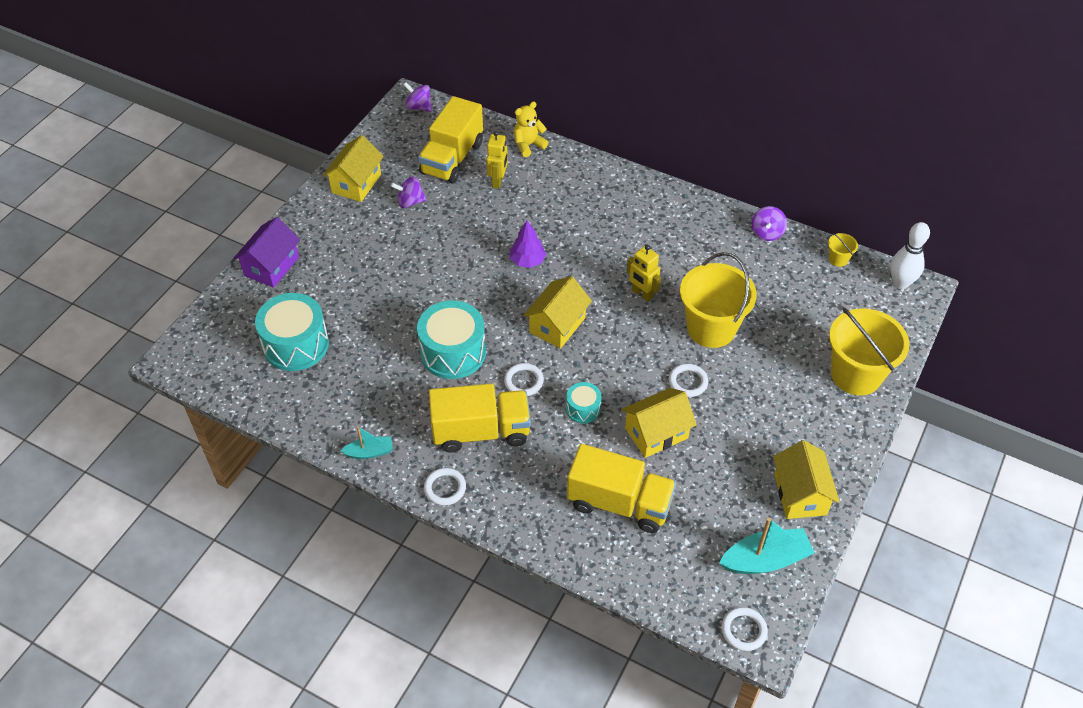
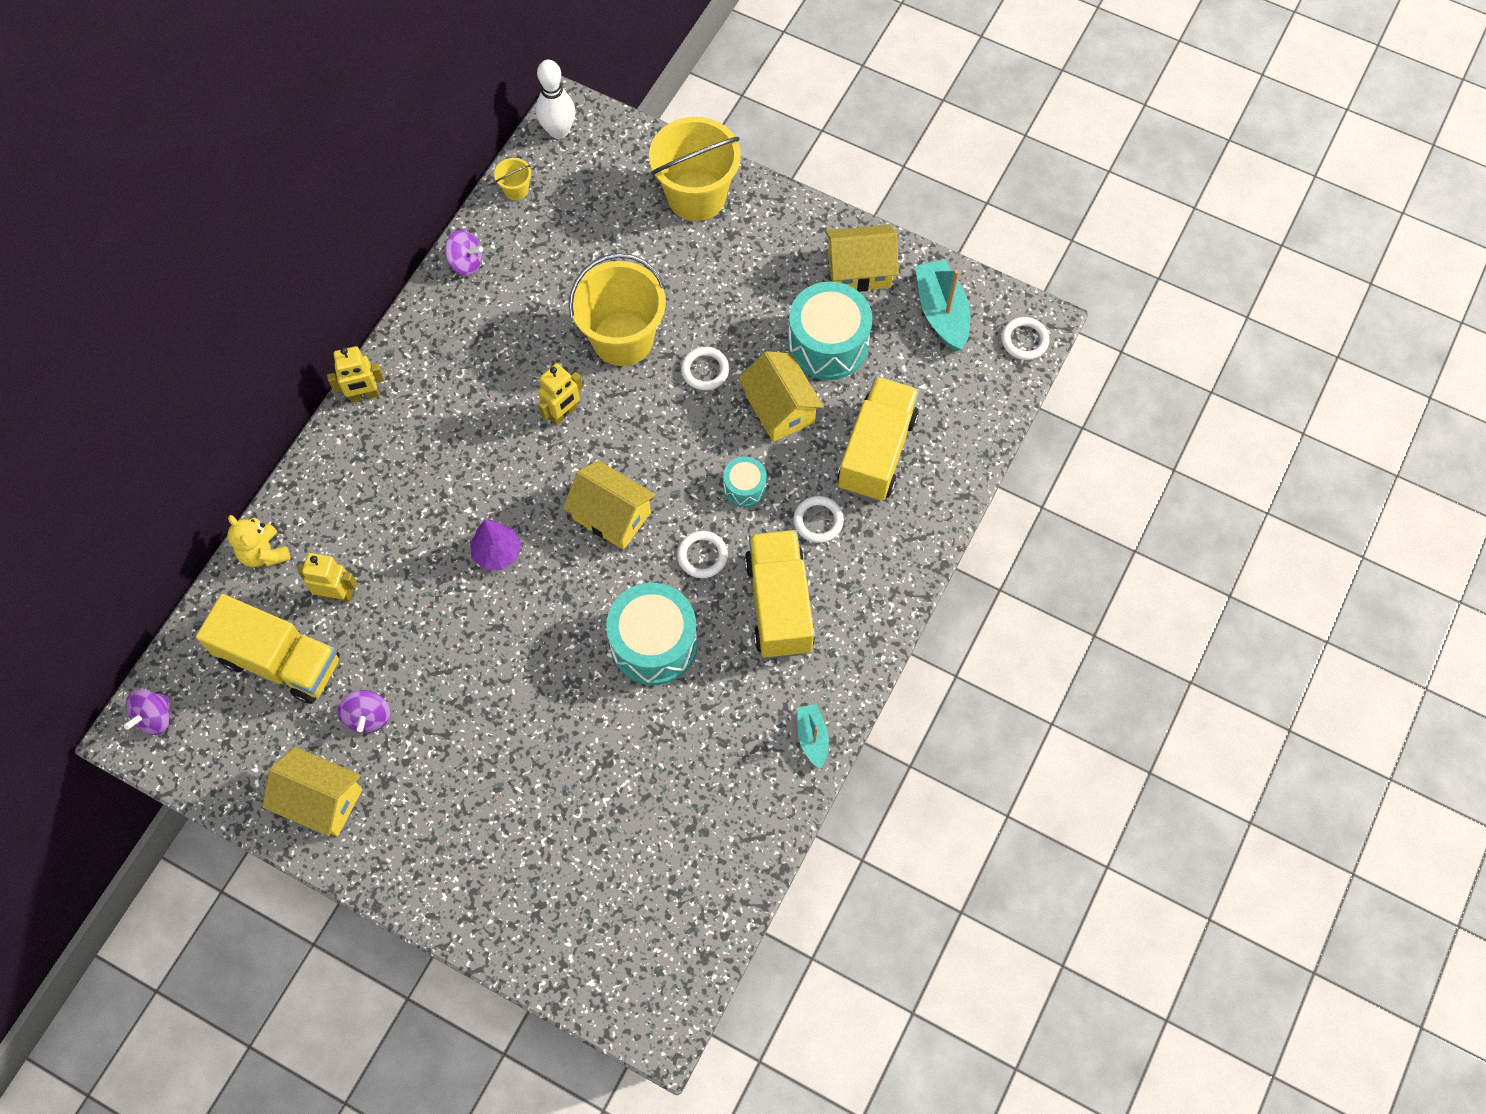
camera: 90 degrees left, 15 degrees up
(271, 266) = (486, 909): purple house -> none
(296, 344) = (635, 853): turquoise drum -> turquoise drum (828, 344)
(445, 488) = (862, 643): white ring -> white ring (818, 521)
(649, 185) = (364, 395): none -> yellow robot

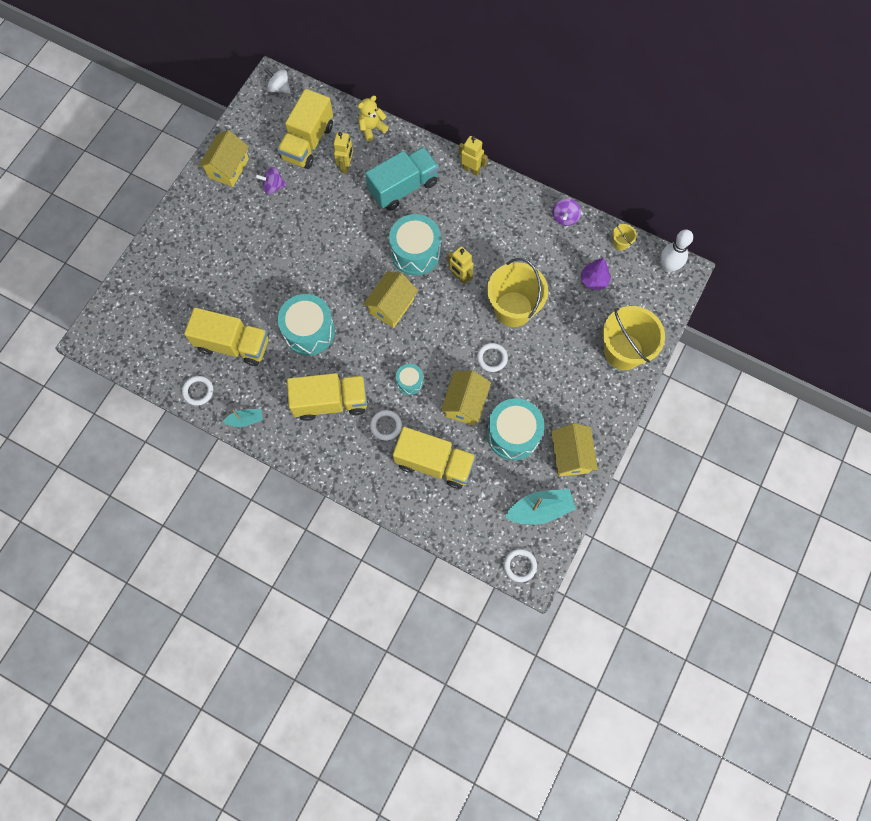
camera: 90 degrees right, 5 degrees up
(155, 717) = (279, 88): purple spinning top -> white spinning top
(364, 395) = (471, 170): yellow robot -> yellow robot turned 135 degrees clockwise
(389, 500) = (403, 187): none -> turquoise truck
(497, 552) = (369, 245): purple tree -> purple tree (594, 280)
(515, 480) = (415, 252): none -> turquoise drum
(676, 767) = (233, 344): none -> yellow truck
(702, 556) = (364, 357): white ring -> white ring (198, 391)
(780, 408) = (465, 403): yellow house -> yellow house turned 45 degrees counterclockwise

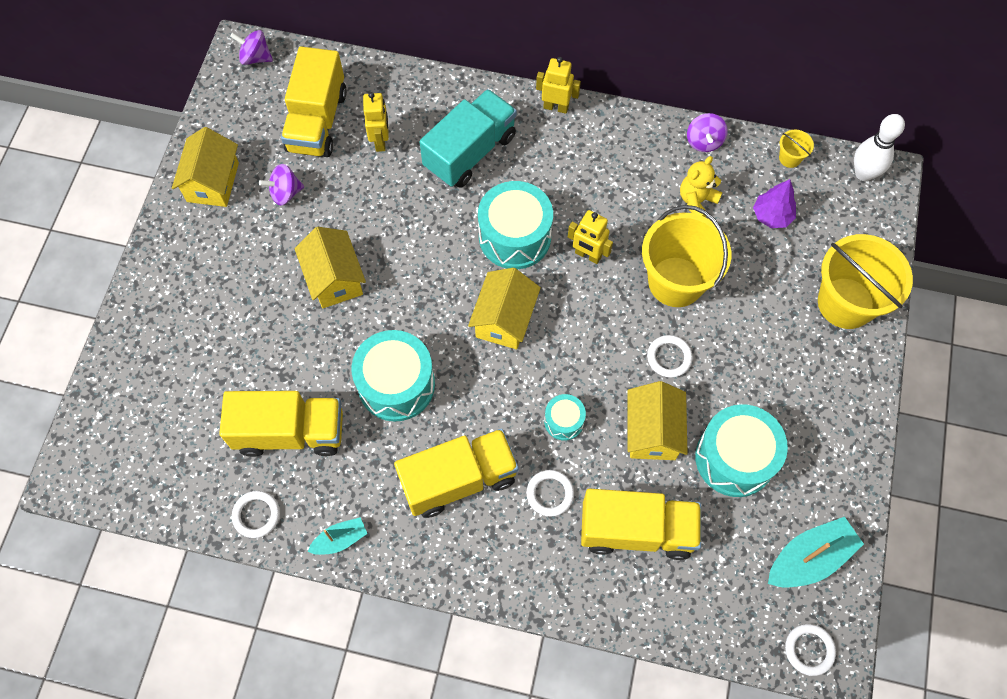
camera: 15 degrees left, 5 degrees down
(279, 88) = (255, 57): white spinning top -> purple spinning top
(372, 128) = (401, 83): yellow teddy bear -> yellow teddy bear (696, 201)
(570, 455) = (825, 468): yellow house -> yellow house (334, 279)

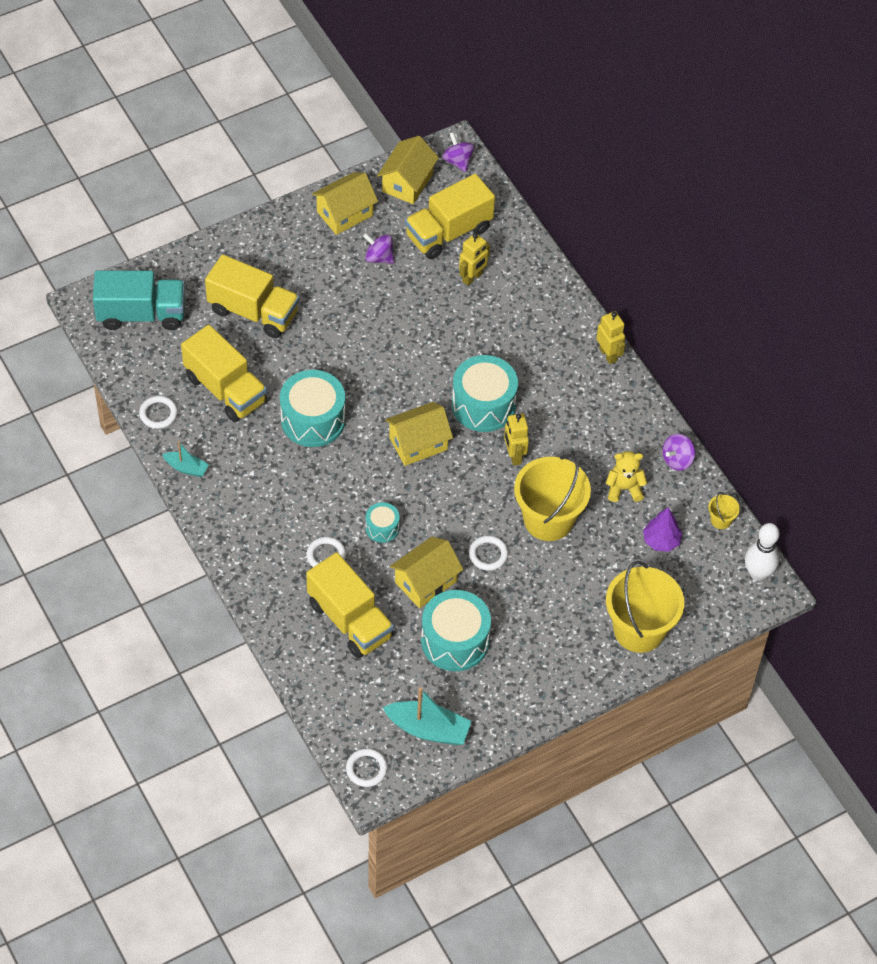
camera: 45 degrees right, 10 degrees down
(334, 279) = (348, 331): yellow house -> yellow house (407, 182)
(458, 479) = (286, 500): yellow truck -> yellow truck (253, 311)
(470, 152) = (519, 332): turquoise truck -> turquoise truck (141, 314)

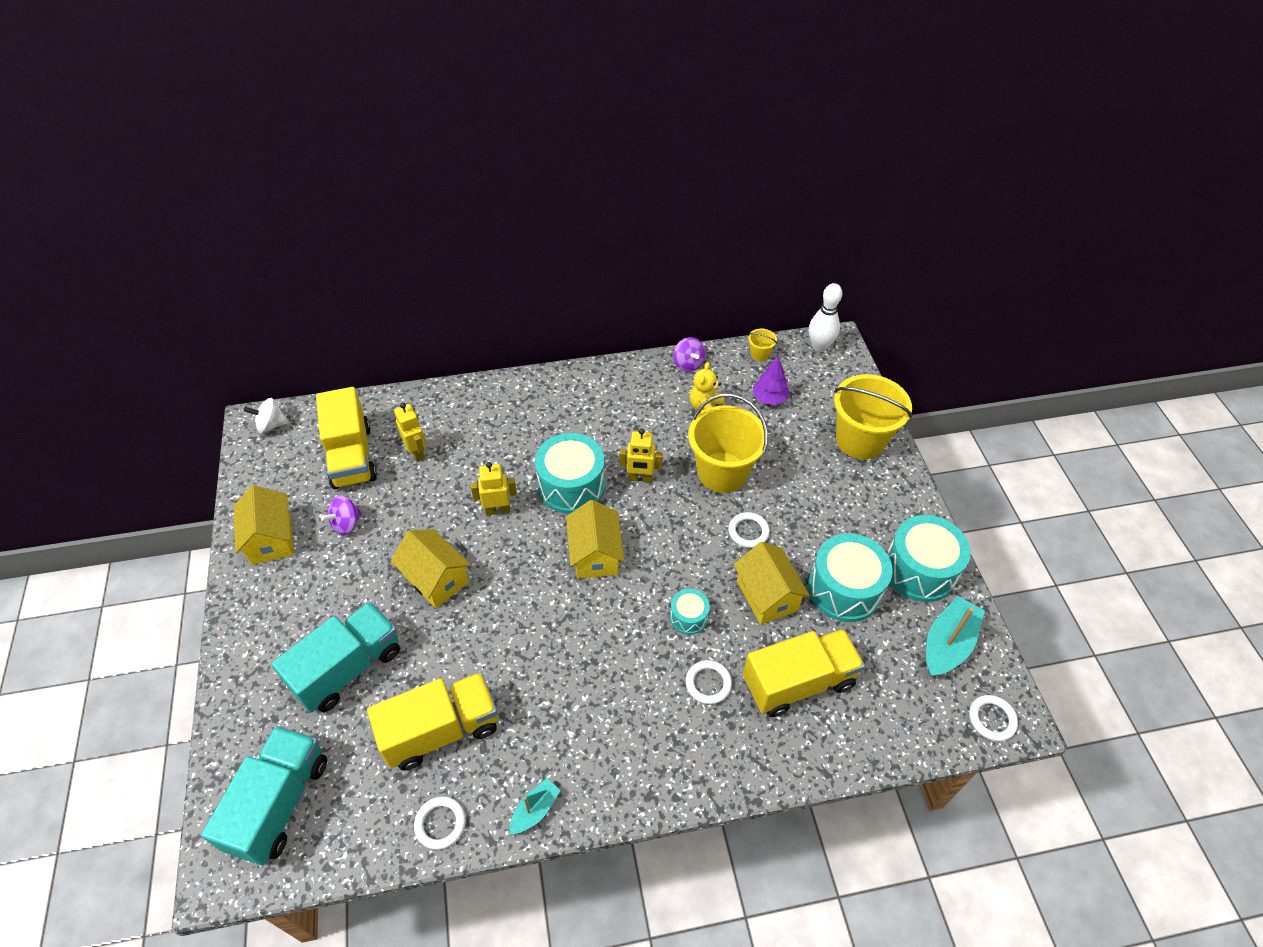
camera: 70 degrees left, 5 degrees down
(253, 311) = (347, 668): yellow truck -> turquoise truck
(313, 420) = (524, 646): turquoise drum -> turquoise drum (919, 570)
(407, 182) = (269, 473): yellow house -> yellow house (436, 579)
(458, 161) = (271, 425): purple spinning top -> white spinning top
(608, 354) = (557, 378): yellow robot -> yellow robot (497, 510)

